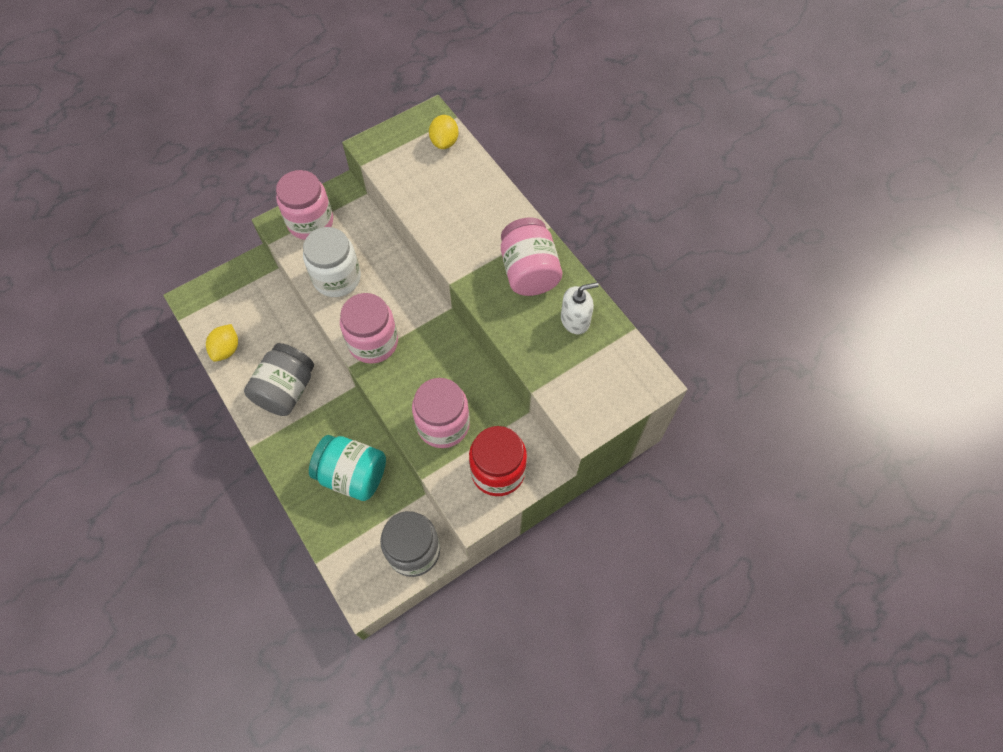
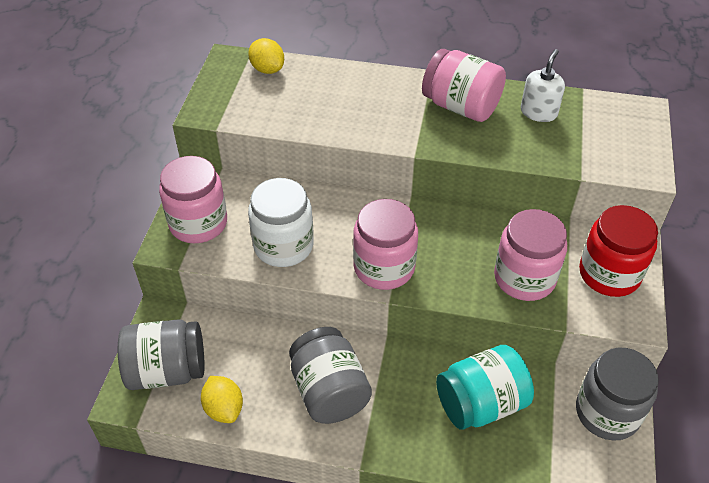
camera: 45 degrees left, 15 degrees down
(225, 301) = (167, 370): none -> grey jar

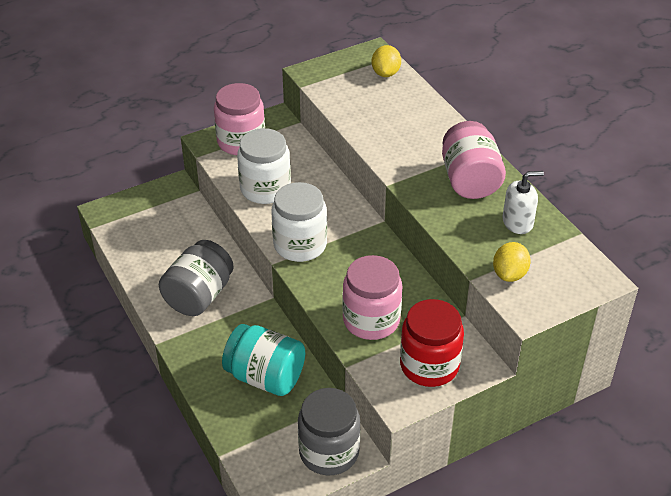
camera: 50 degrees right, 5 degrees down
(167, 370) = (141, 215): grey jar -> none
(224, 408) = (139, 256): yellow lemon -> yellow lemon (509, 274)
(384, 267) = (300, 244): pink jar -> white jar

